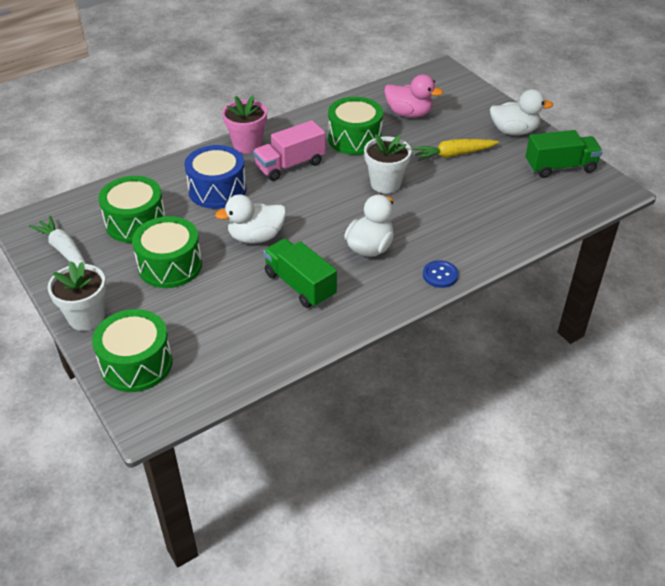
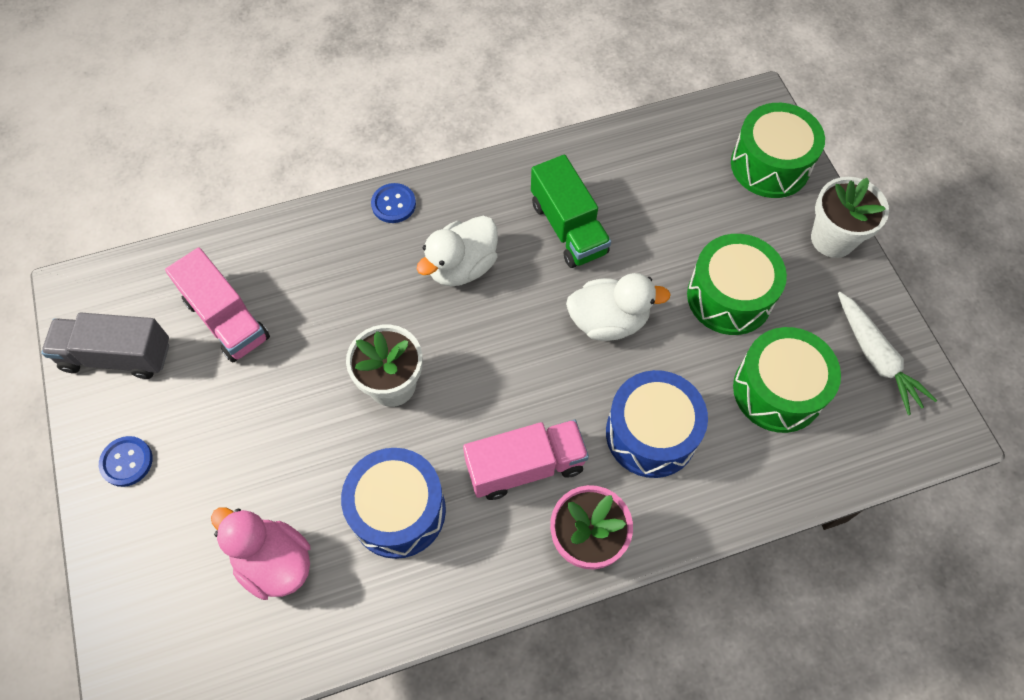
camera: 165 degrees left, 20 degrees up
(354, 139) = (398, 511): green drum -> blue drum
(453, 155) = (257, 426): yellow carrot -> none
(509, 194) = (227, 319): none -> pink truck
(514, 131) = (126, 462): white duck -> blue button
(560, 167) = (117, 356): green truck -> grey truck

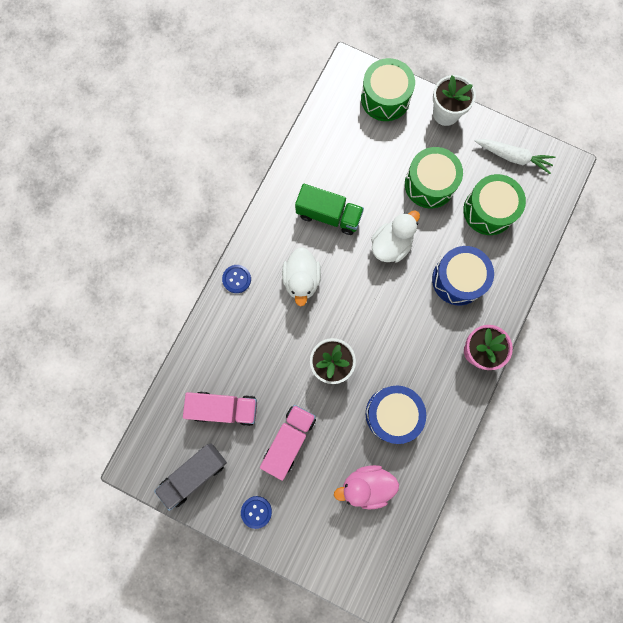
camera: 45 degrees left, 15 degrees up
(525, 466) = (423, 344): pink truck -> pink truck (289, 440)

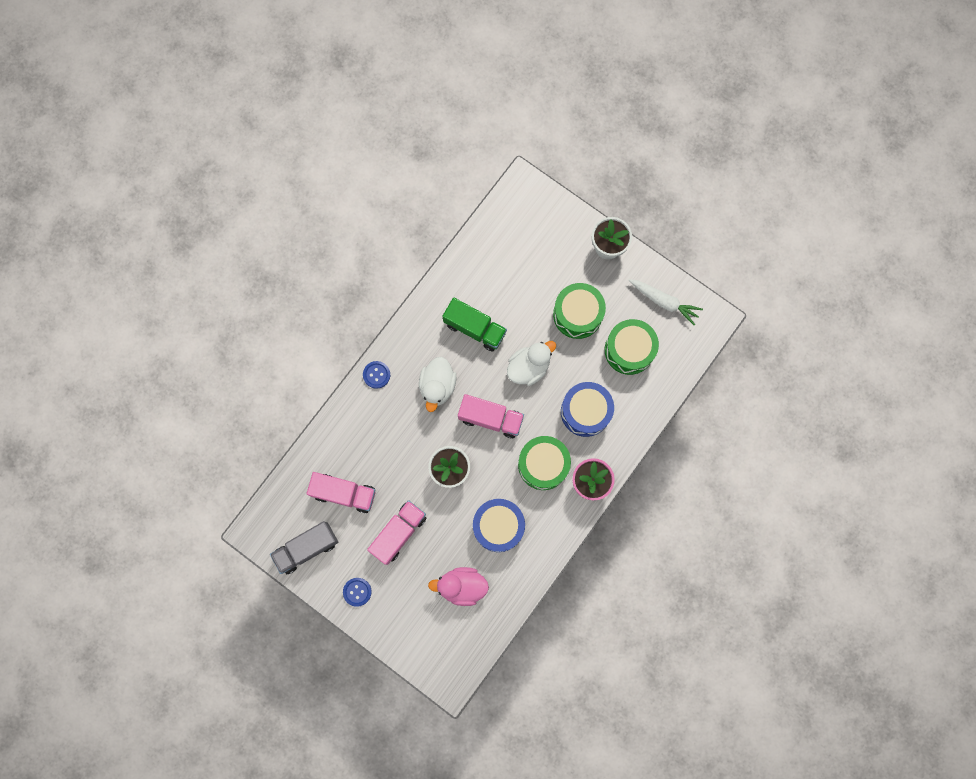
camera: 10 degrees right, 0 degrees up
(362, 303) = (490, 418): none -> pink truck
(385, 98) = (551, 221): green drum -> green drum (543, 464)

